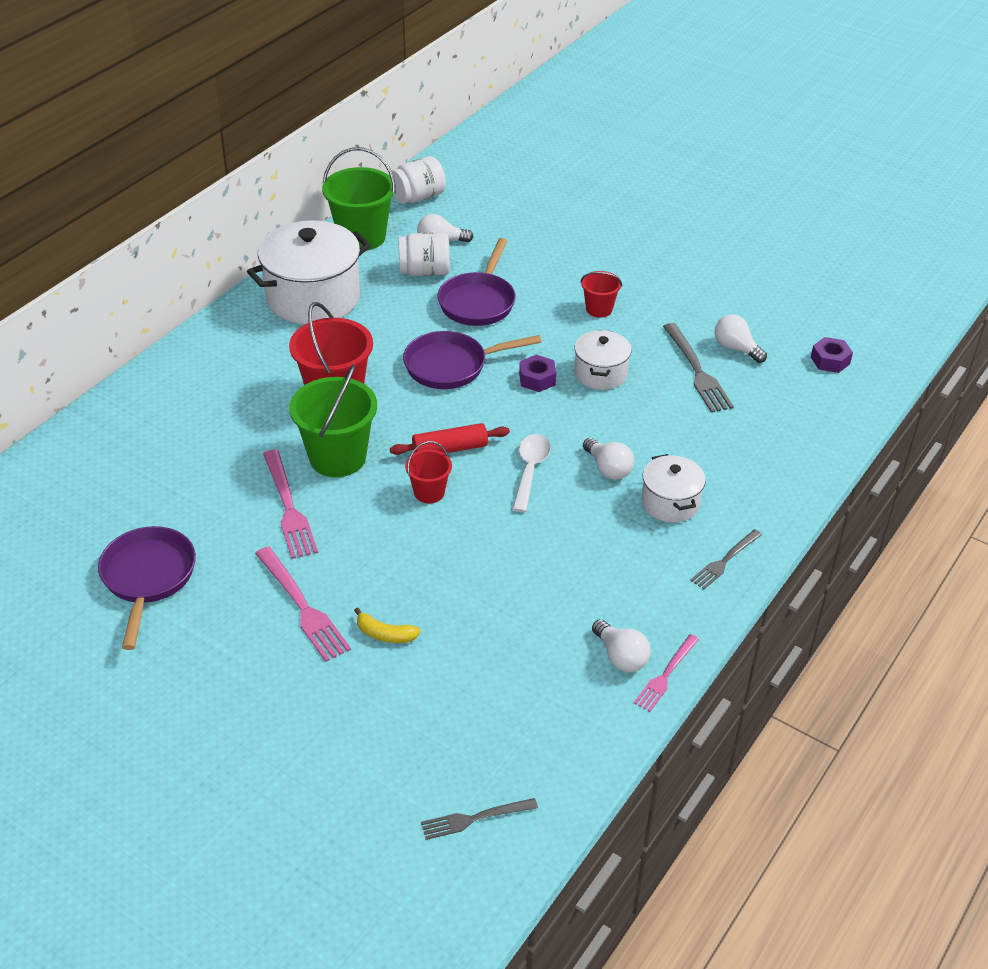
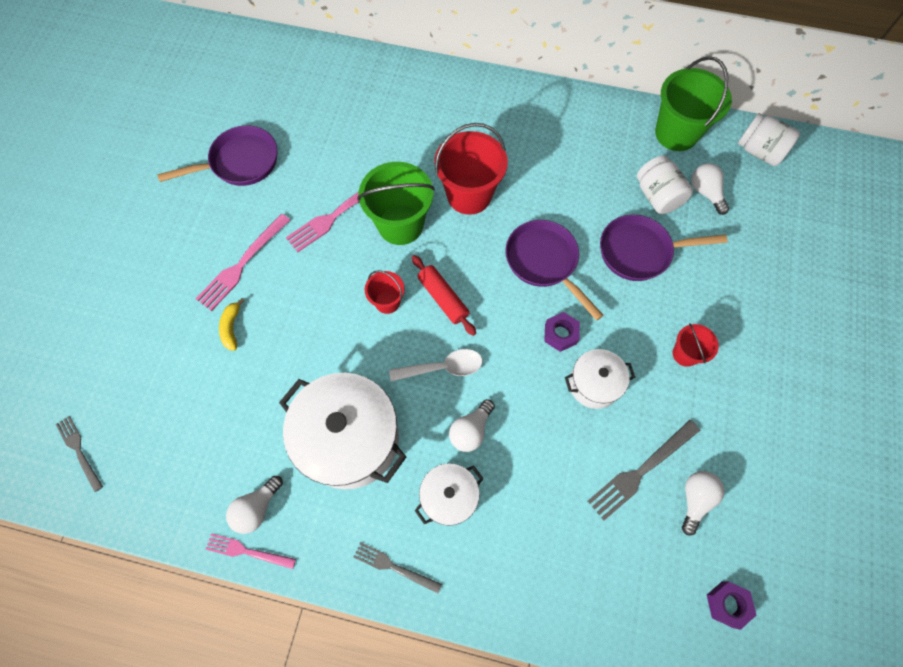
camera: 70 degrees right, 25 degrees up
(313, 297) = (578, 132): white pot -> white pot (350, 439)

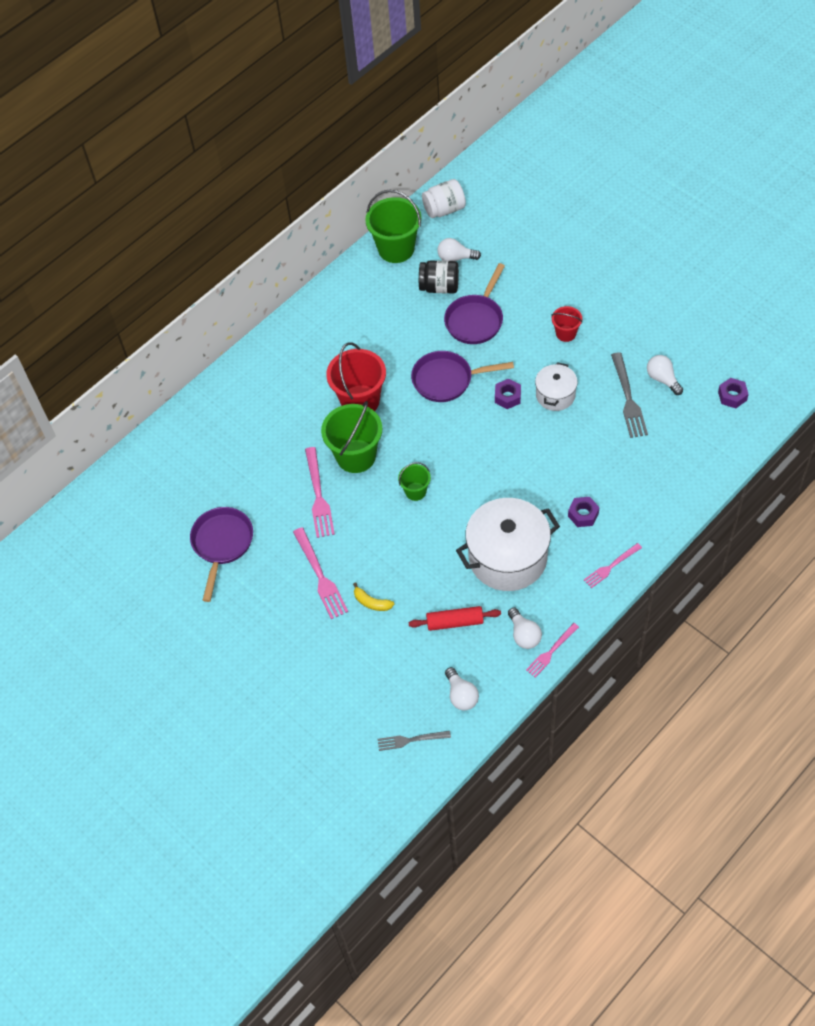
camera: 55 degrees left, 10 degrees down
(387, 302) = (415, 491): red bucket -> green bucket
(394, 567) = (611, 566): grey fork -> pink fork
(443, 298) = (435, 455): red rolling pin -> red rolling pin (455, 622)
(443, 367) = (489, 478): white spoon -> none
(449, 497) = (583, 515): white pot -> purple nut
(471, 430) = (544, 482): white light bulb -> white light bulb (461, 695)
(657, 196) = (439, 287): white jar -> black jar

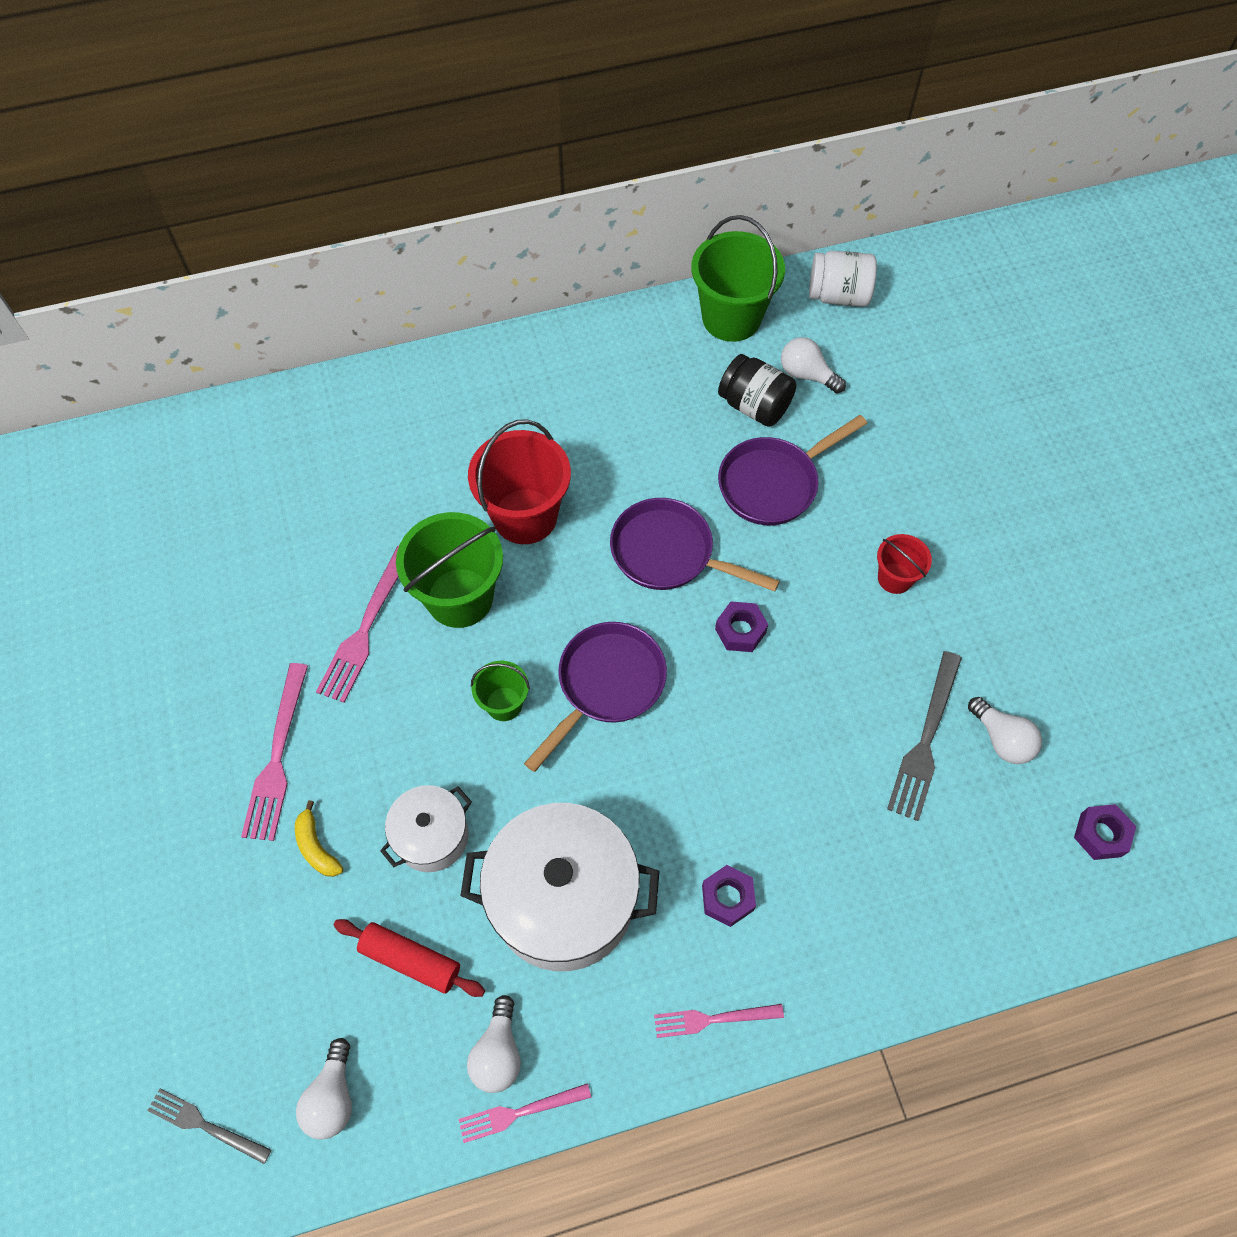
camera: 25 degrees right, 5 degrees up
(222, 544) = (186, 624): purple pan -> purple pan (606, 684)
(555, 395) = (814, 669): white pot -> white pot (432, 836)
(662, 379) = (1001, 739): white light bulb -> white light bulb turned 150 degrees clockwise

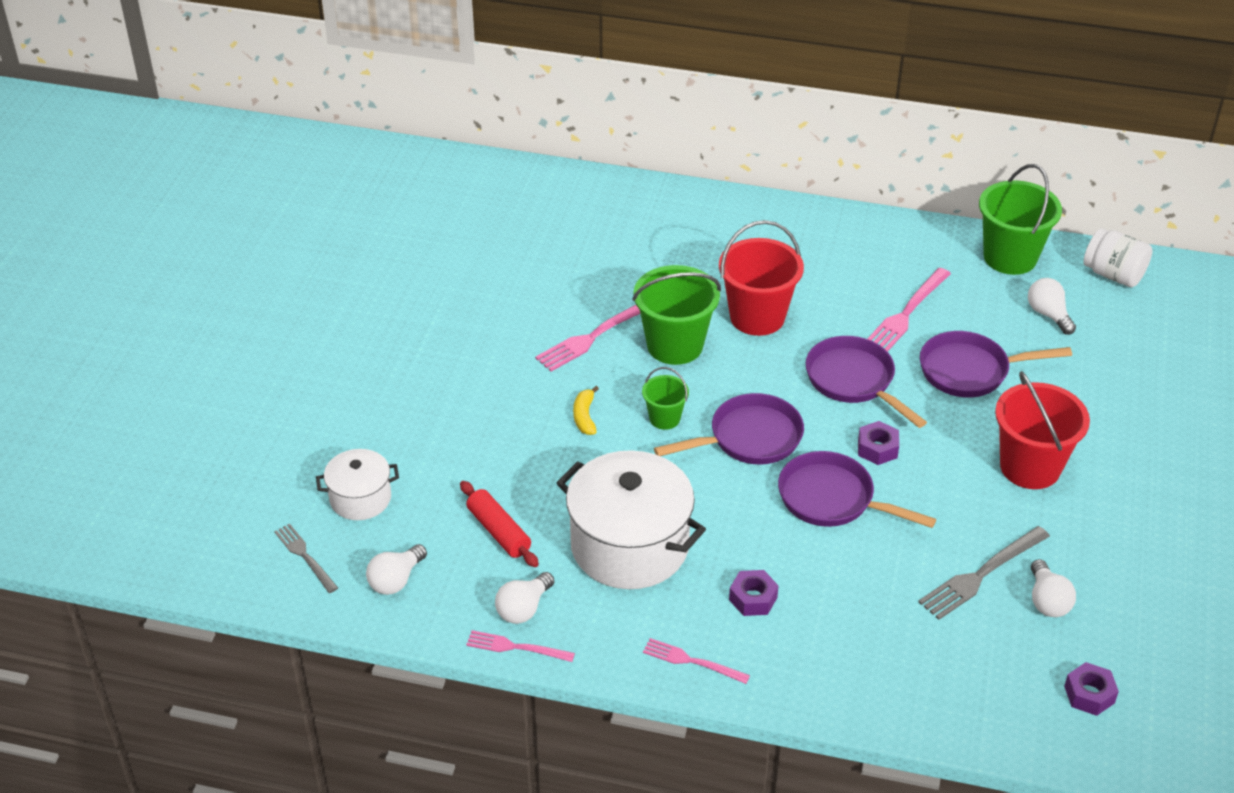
camera: 30 degrees right, 20 degrees down
(277, 758) = (484, 383): pink fork -> pink fork (906, 314)
(316, 847) = (477, 442): yellow banana -> yellow banana (585, 417)
(432, 836) = (560, 470): white pot -> white pot (360, 498)
(733, 721) = (832, 499): none -> purple pan
(754, 406) = (989, 318): black jar -> none
(895, 578) = (1030, 467): red bucket -> red bucket, size x1.89

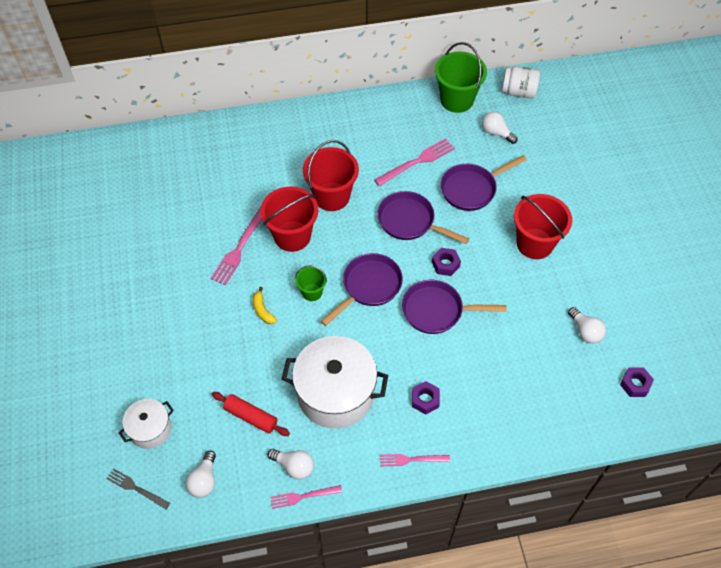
camera: 25 degrees left, 15 degrees up
(524, 608) = (294, 466): white light bulb -> white light bulb turned 75 degrees counterclockwise
(675, 345) = (292, 236): green bucket -> red bucket
(906, 314) = (417, 162): pink fork -> pink fork turned 135 degrees counterclockwise
(981, 575) = (542, 329): grey fork -> none

